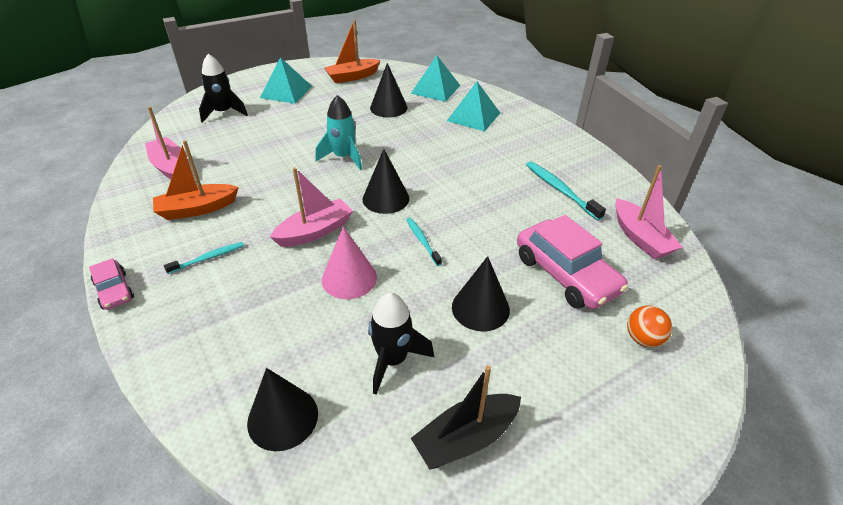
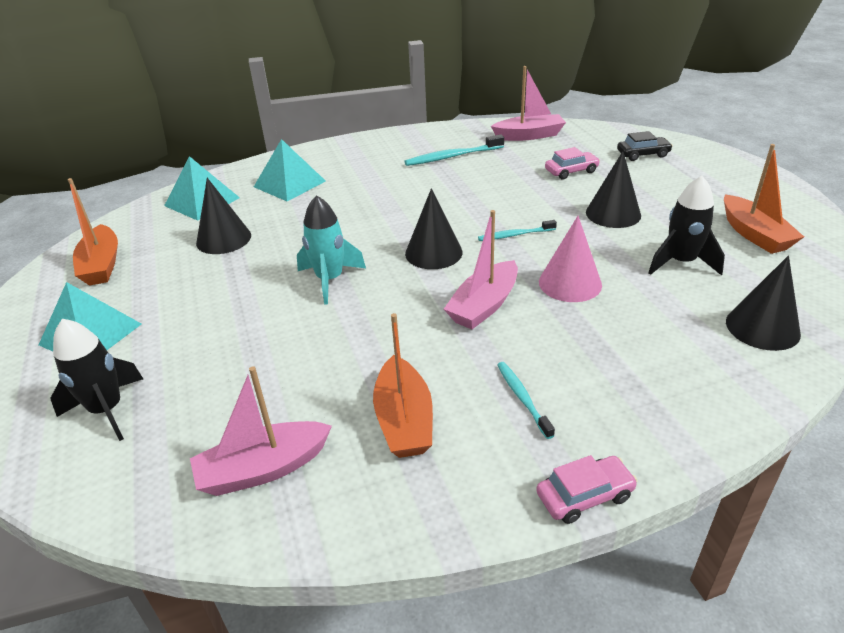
camera: 75 degrees left, 5 degrees down
(315, 231) = (484, 305): pink boat -> pink boat turned 120 degrees counterclockwise
(466, 438) = (754, 234): black boat -> orange boat
(566, 274) = (571, 171): pink car -> pink car, size x0.52
(643, 338) = (643, 154): orange ball -> black car

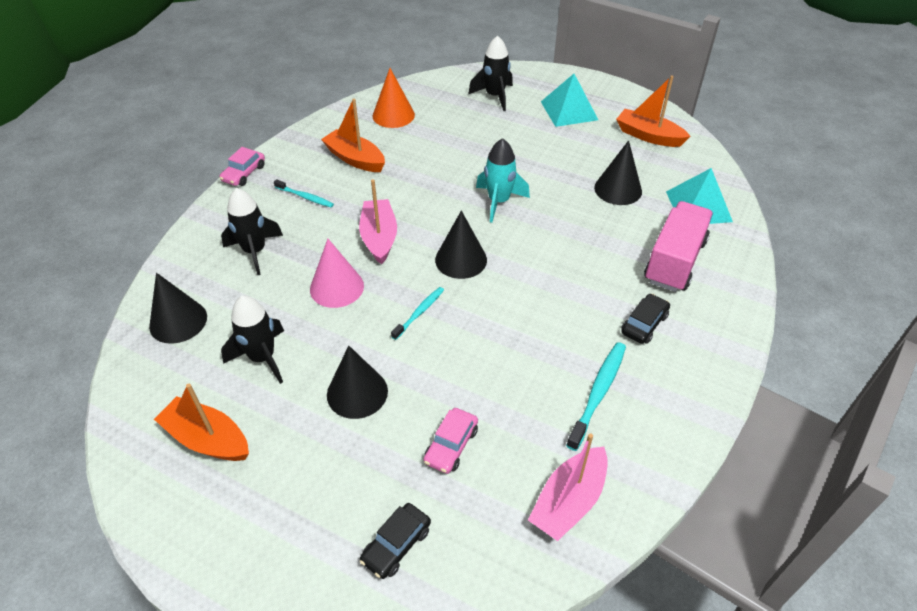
camera: 135 degrees right, 10 degrees up
(263, 469) = (393, 115): pink boat -> orange cone
(289, 184) = (674, 261): turquoise pyramid -> pink truck
(372, 168) = (644, 324): none -> black car
(636, 359) = (255, 251): none -> black rocket

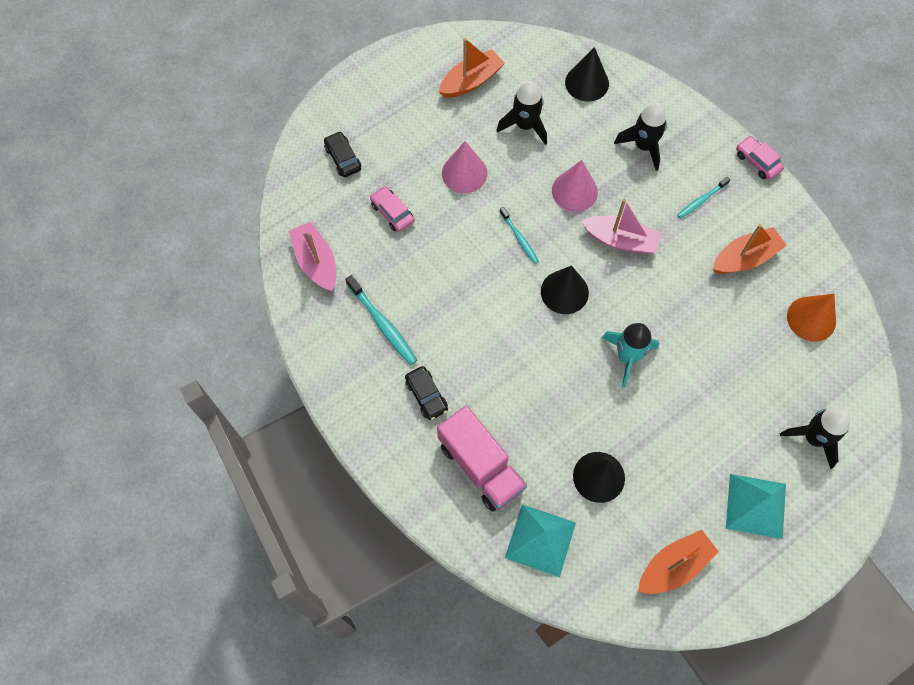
camera: 115 degrees right, 20 degrees up
(357, 392) = (464, 173): black cone -> pink cone

